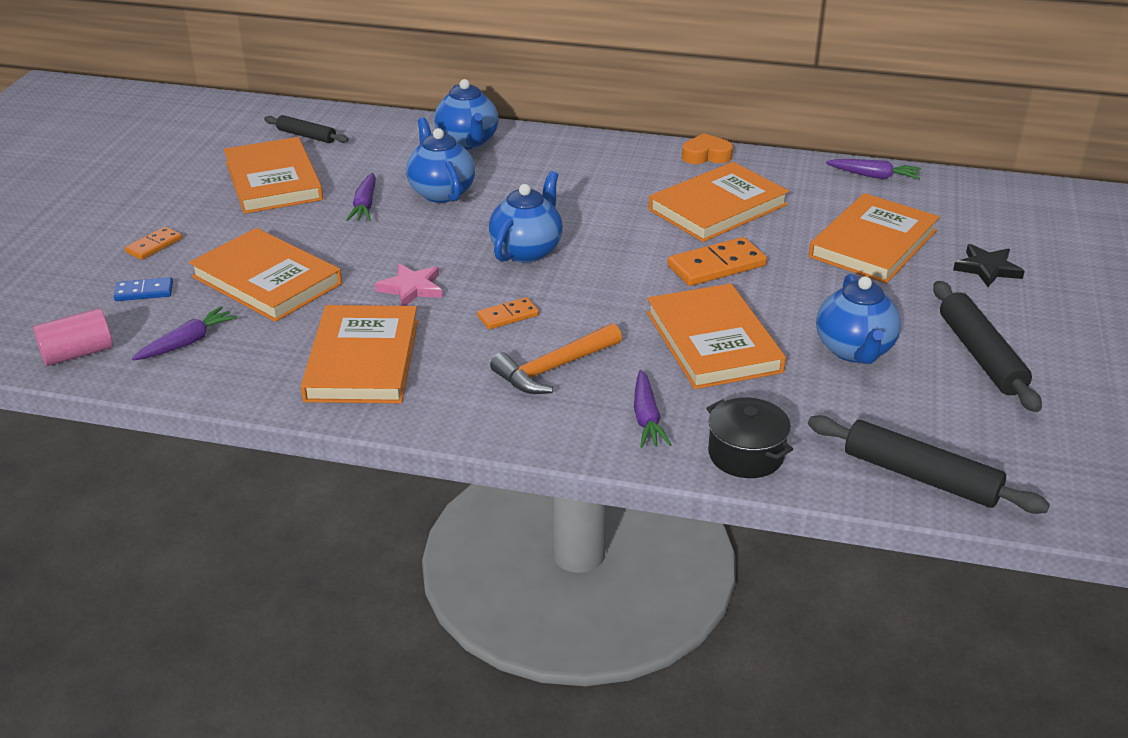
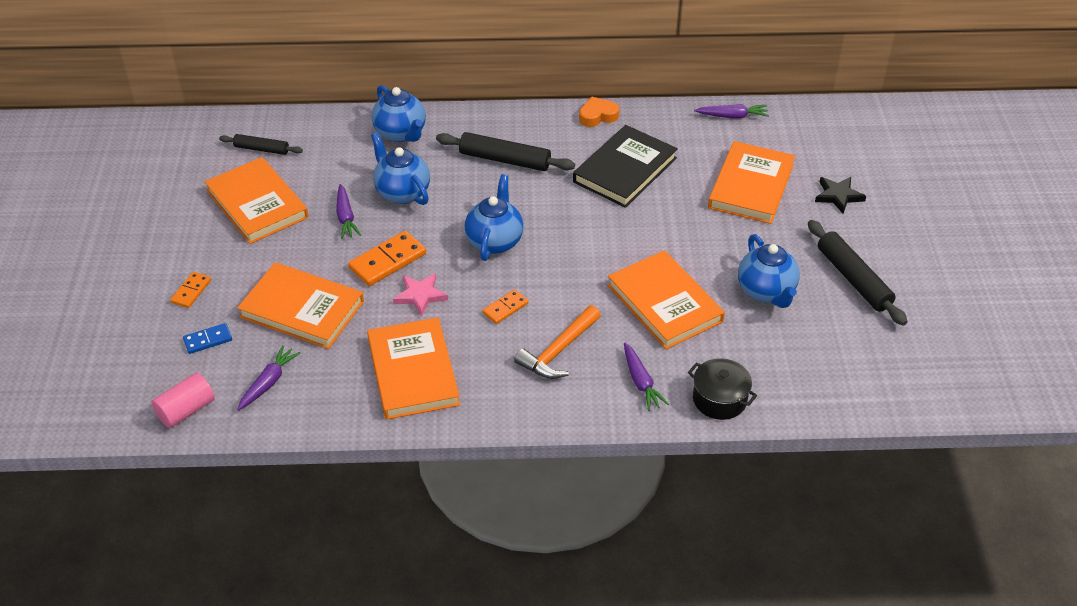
camera: 15 degrees left, 10 degrees up
(716, 266) = (643, 229): orange domino -> orange domino (387, 261)
(717, 207) = (624, 170): orange book -> black book
(920, 477) = (840, 393): black rolling pin -> black rolling pin (505, 160)

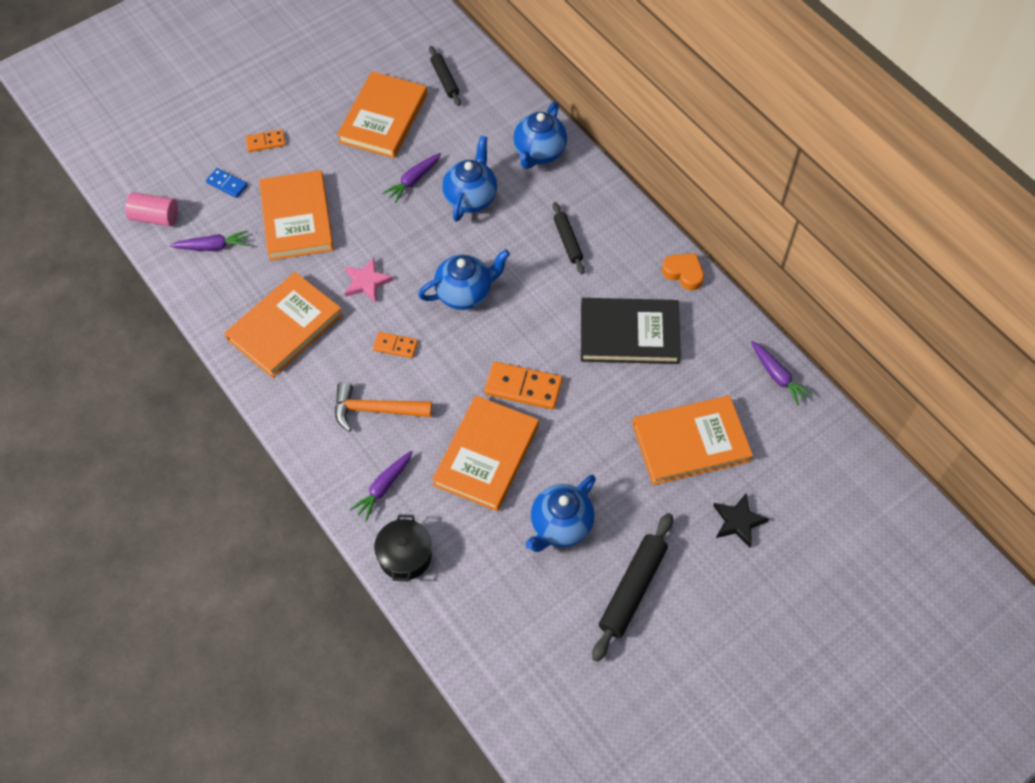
camera: 55 degrees right, 15 degrees up
(387, 261) = (387, 237): orange domino -> orange domino (523, 387)
(505, 160) = (567, 241): black rolling pin -> black rolling pin, size x0.61

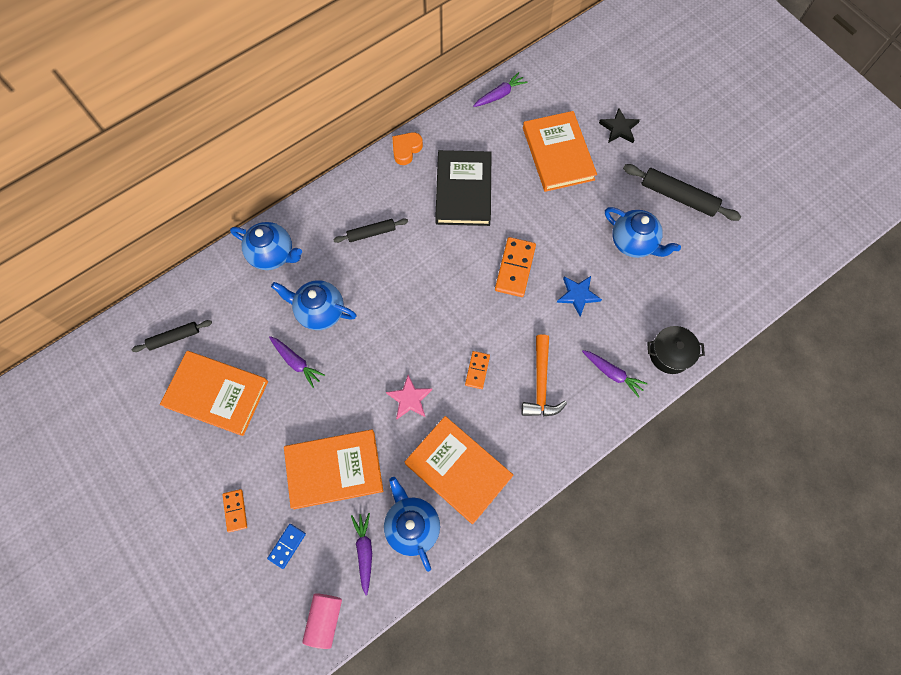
camera: 90 degrees left, 10 degrees up
(465, 293) = (423, 314): blue teapot -> blue teapot (412, 525)
(486, 455) = (578, 295): orange book -> blue star

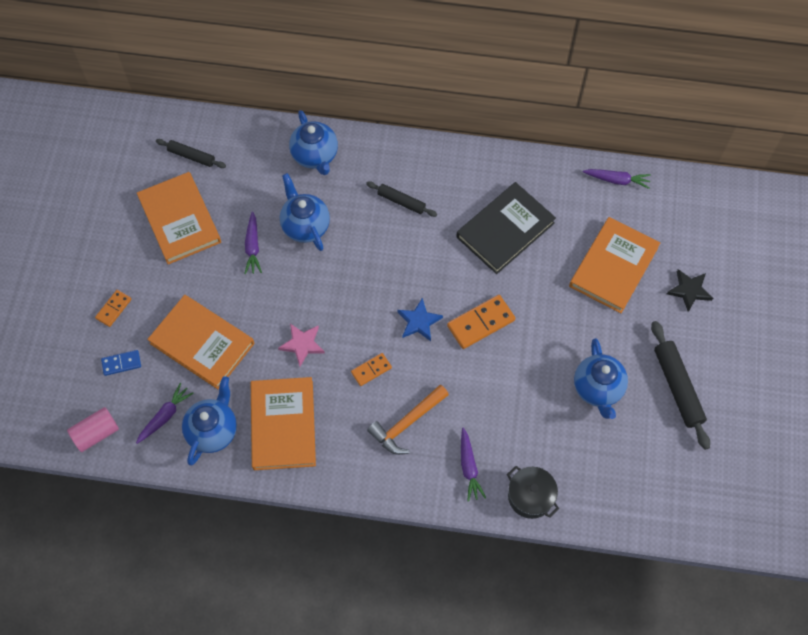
camera: 45 degrees right, 5 degrees down
(406, 150) = (494, 161): orange heart -> none
(578, 295) = (507, 387): blue star -> blue star (419, 322)

